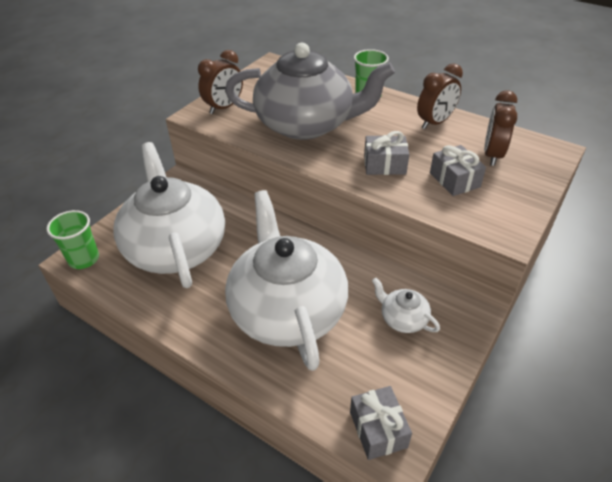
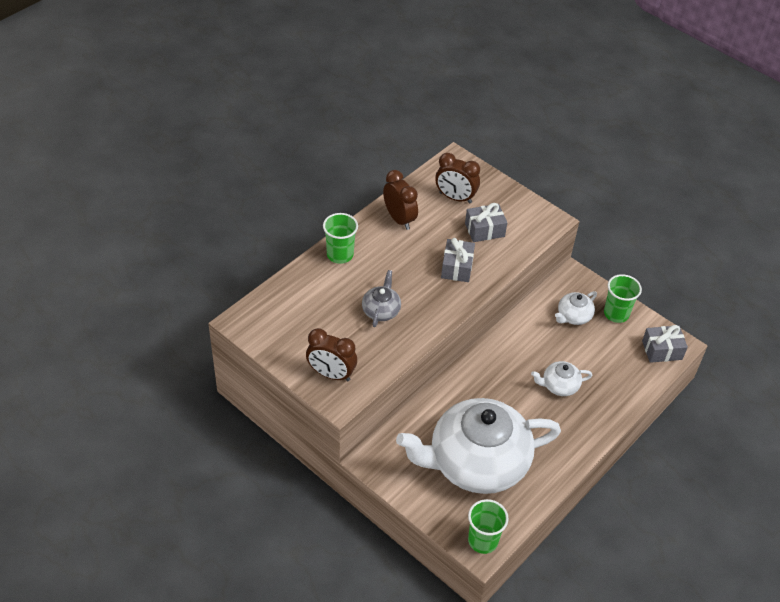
camera: 85 degrees left, 5 degrees up
(224, 107) = (331, 374): brown clock -> brown clock turned 150 degrees clockwise
(287, 310) = (559, 385): white teapot -> white teapot, size x0.40
(306, 124) = (381, 310): grey teapot -> grey teapot, size x0.40
(426, 367) = (616, 313): none -> green cup

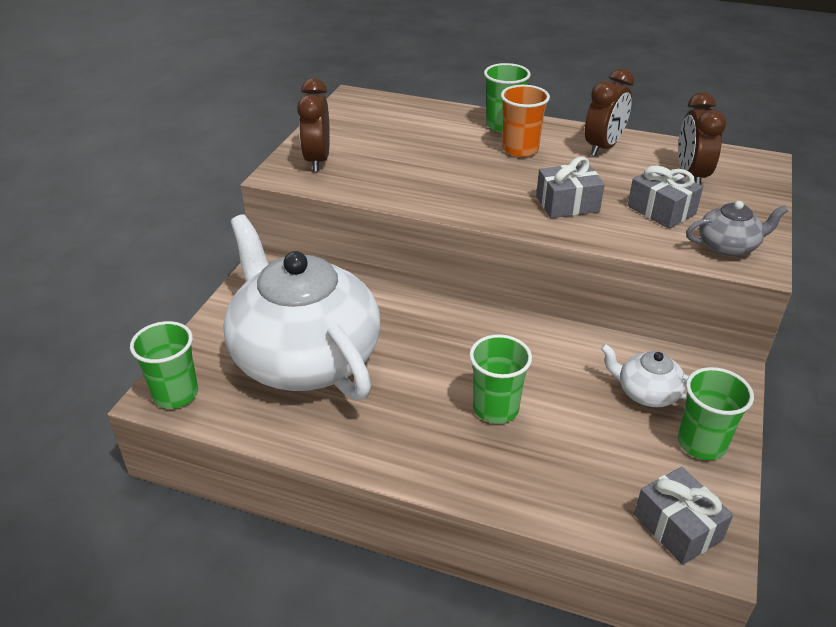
camera: 70 degrees right, 10 degrees down
(378, 260) = (520, 149): none -> orange cup
(381, 310) = (441, 168): grey teapot -> grey teapot (728, 246)
(559, 385) = (496, 408): white teapot -> green cup

